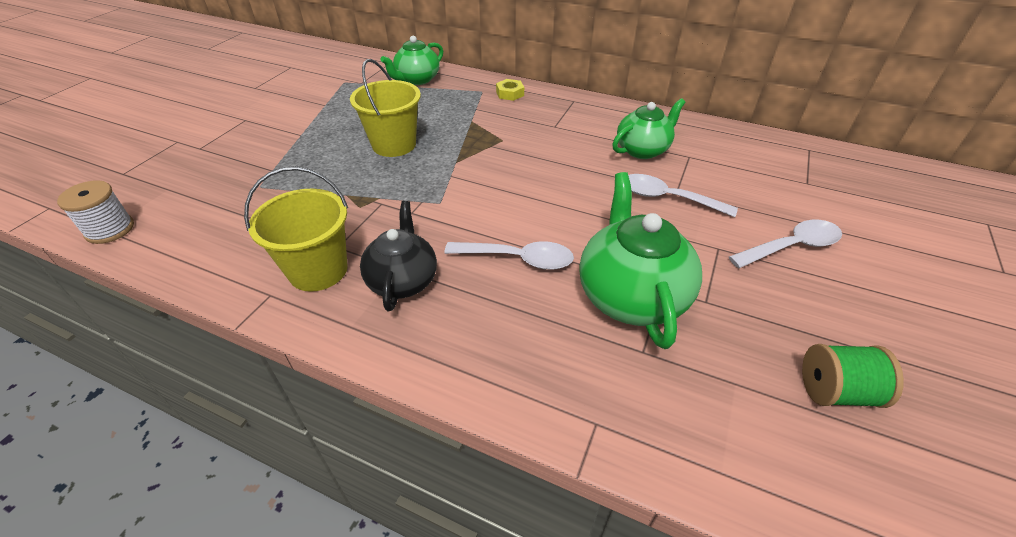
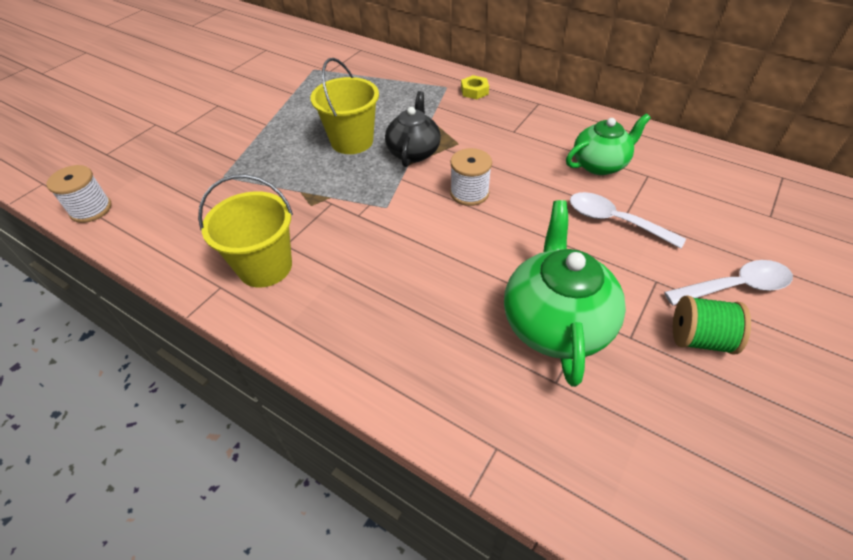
camera: 10 degrees right, 5 degrees up
(403, 280) = (340, 285): black teapot -> black teapot (413, 152)
(417, 80) = (384, 70): green teapot -> none
(517, 259) = (451, 273): white spoon -> none
(522, 183) = (469, 193): none -> white spool
(836, 391) = (743, 447): green spool -> green spool (699, 339)

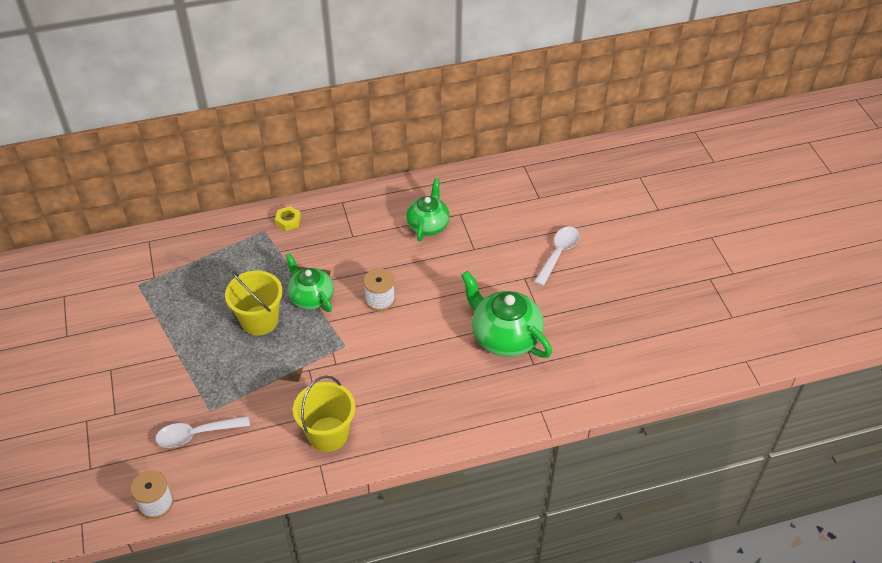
camera: 50 degrees left, 0 degrees up
(413, 152) = (311, 297): black teapot -> green teapot
(615, 221) = (473, 257): white spoon -> white spoon (196, 434)
(699, 339) = (567, 293): green spool -> none

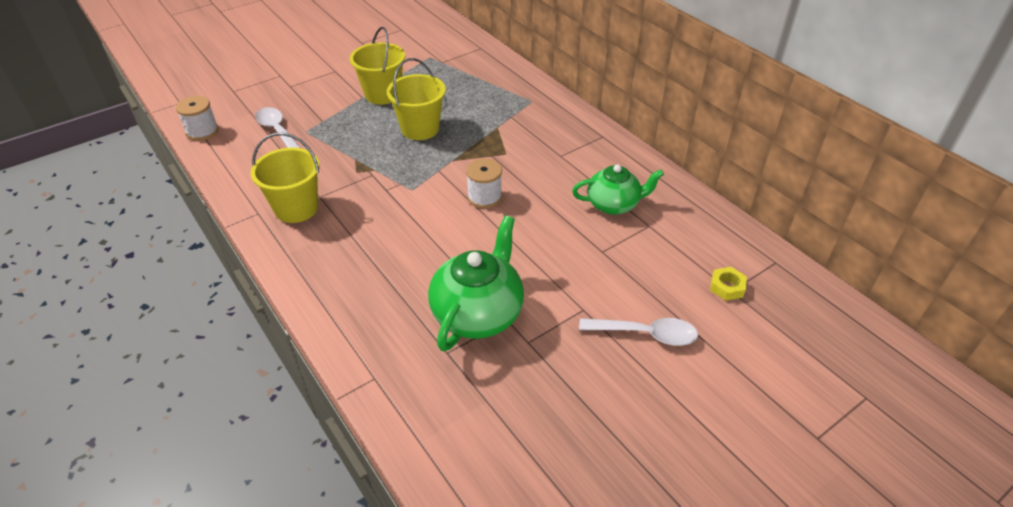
camera: 70 degrees right, 5 degrees down
(183, 337) = (383, 94): none -> yellow bucket
(288, 221) = (553, 111): yellow nut -> yellow nut (727, 287)
(311, 297) = (463, 151): green teapot -> none

